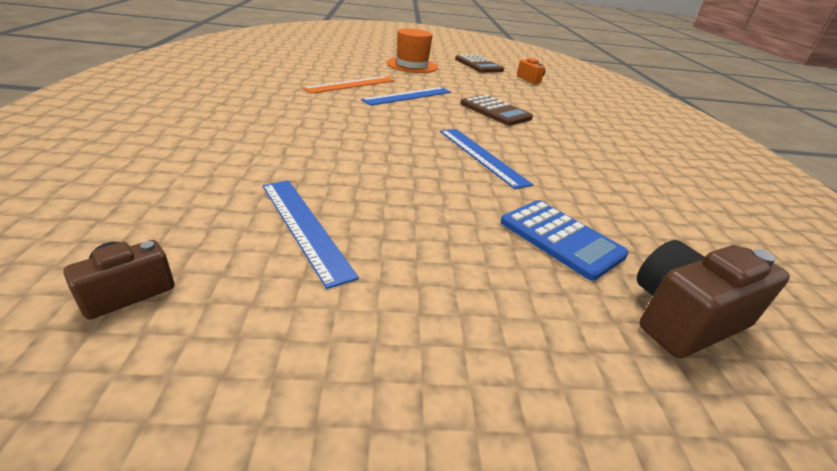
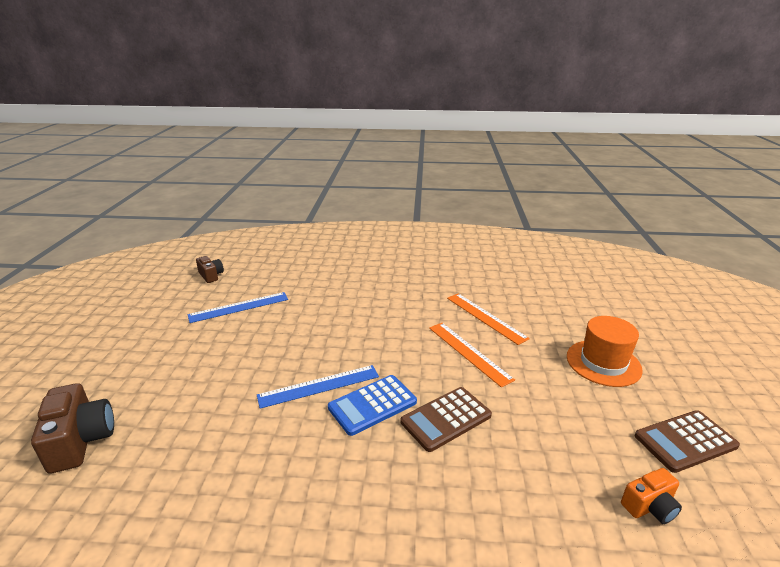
camera: 100 degrees right, 5 degrees down
(408, 96) = (468, 352): blue ruler -> orange ruler
(560, 239) = (183, 405): blue calculator -> blue calculator (372, 405)

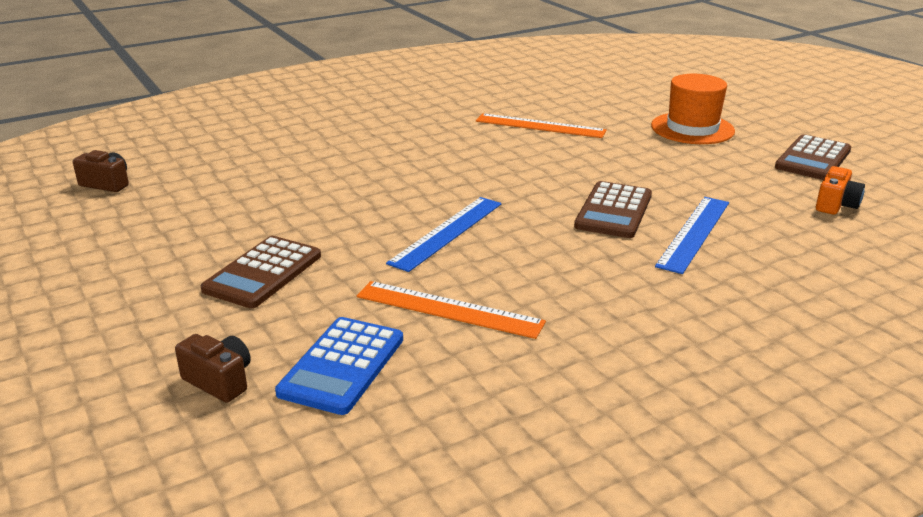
camera: 35 degrees left, 0 degrees up
(81, 441) = (219, 381): brown camera -> brown camera, size x0.59
(194, 370) = (263, 273): none -> brown calculator
(239, 307) = (216, 201): blue ruler -> blue ruler (694, 233)
(372, 405) = (528, 226): blue calculator -> blue calculator (342, 366)
(468, 352) = (563, 157): orange ruler -> orange ruler (449, 309)

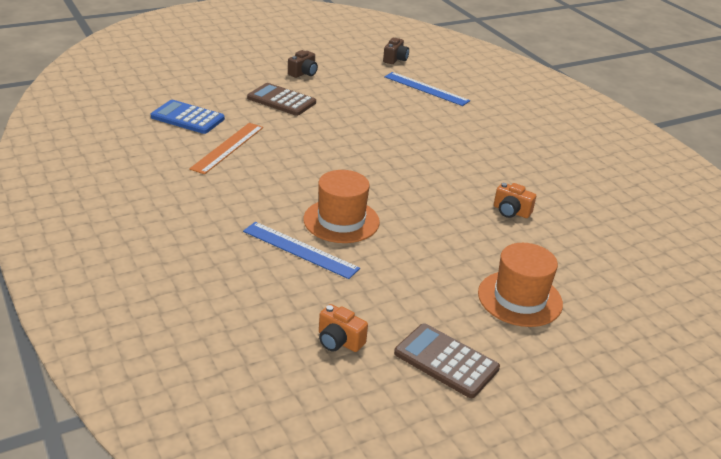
camera: 90 degrees right, 5 degrees up
(219, 381) = (188, 92): brown camera -> brown camera (303, 73)
(447, 232) = (318, 154): blue ruler -> blue ruler (426, 89)
(540, 126) = (511, 211): orange ruler -> orange camera
(613, 211) = (341, 221): brown calculator -> orange hat

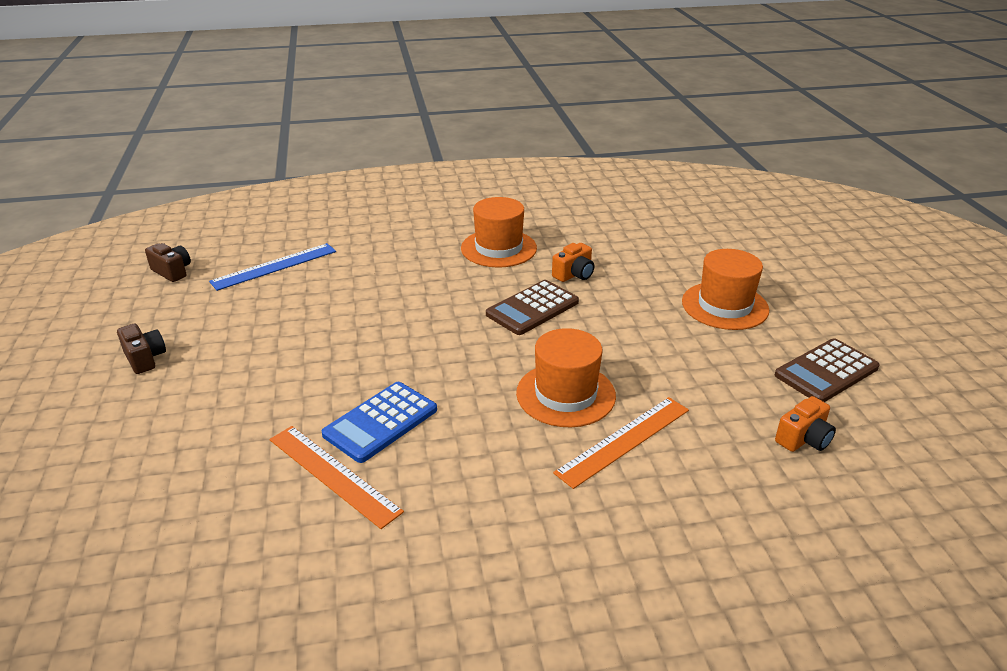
camera: 70 degrees left, 0 degrees up
(188, 118) = (204, 512): blue calculator -> blue calculator (380, 422)
(281, 100) = (217, 394): brown calculator -> brown calculator (532, 308)
(300, 250) = (624, 441): blue ruler -> orange ruler
(524, 171) = (498, 248): none -> orange hat

